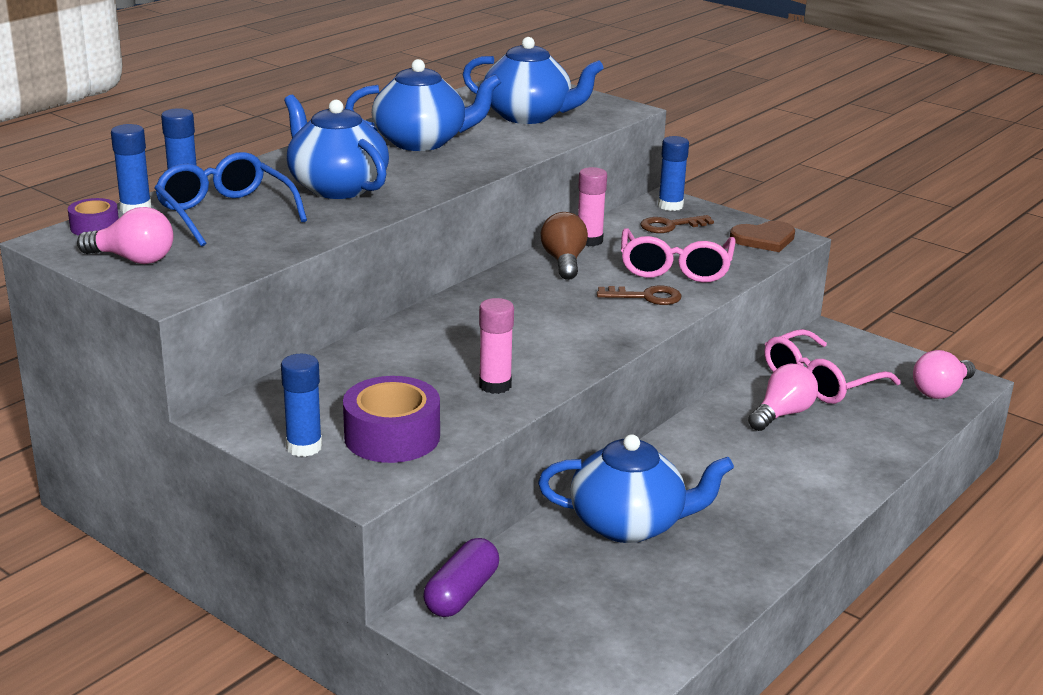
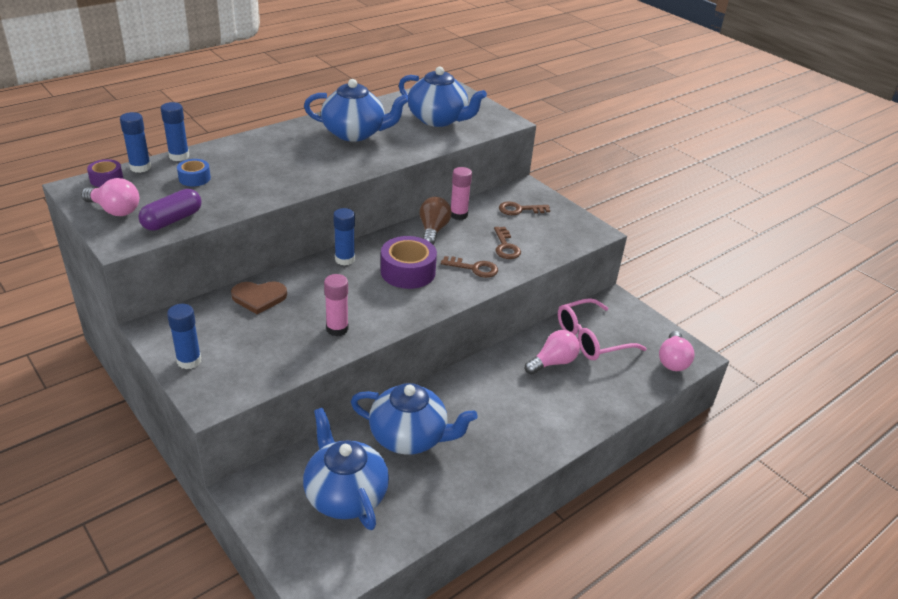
camera: 10 degrees right, 10 degrees up
(225, 213) = (194, 178): blue glasses -> blue tape
(337, 187) = (278, 166): blue teapot -> blue teapot (345, 495)
(392, 436) = (249, 361): purple tape -> purple tape (408, 272)
(461, 593) = (276, 474): purple capsule -> purple capsule (172, 220)
(670, 206) = (527, 192): blue glue stick -> blue glue stick (345, 259)
(675, 268) = (506, 247): pink glasses -> brown key
(764, 239) = (579, 230): brown heart -> brown heart (259, 297)
(941, 391) = (672, 360): pink light bulb -> pink light bulb turned 45 degrees counterclockwise

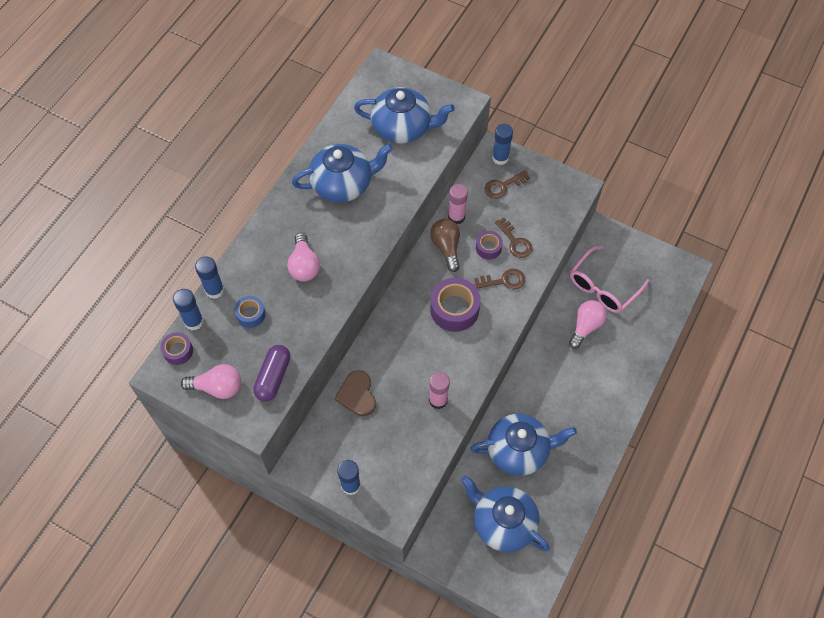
camera: 20 degrees left, 25 degrees up
(259, 297) = (357, 394): brown heart -> brown heart turned 105 degrees clockwise
(345, 259) = (396, 318): blue glue stick -> blue glue stick (500, 158)
(475, 242) = (488, 248): none -> purple tape
(672, 360) = (672, 283): pink light bulb -> pink light bulb (304, 265)

